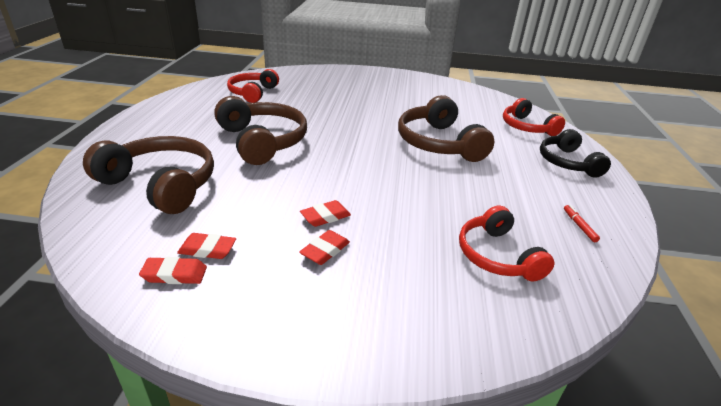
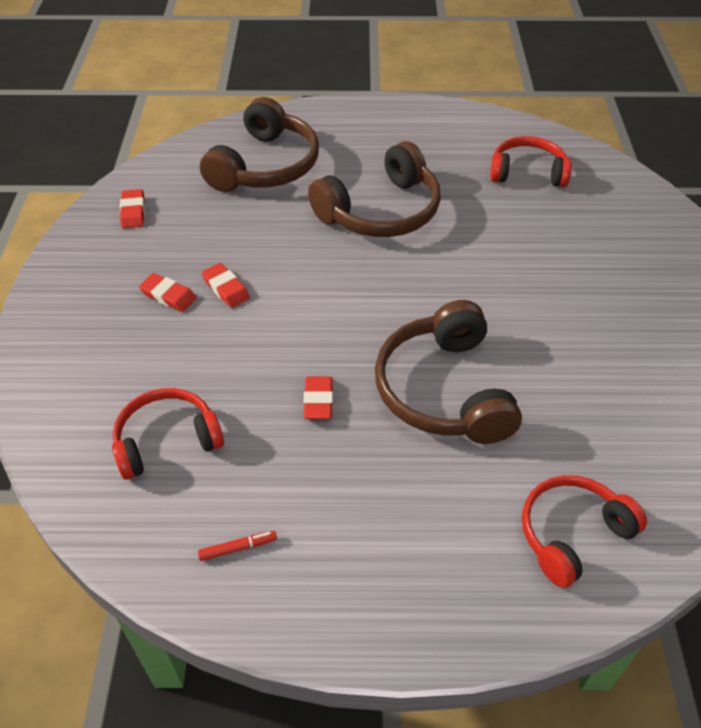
camera: 85 degrees right, 15 degrees up
(207, 249) = (166, 221): red eraser -> red eraser (318, 400)
(439, 143) = (444, 390): brown headphones -> brown headphones turned 75 degrees counterclockwise
(567, 162) = (437, 578): black headphones -> none

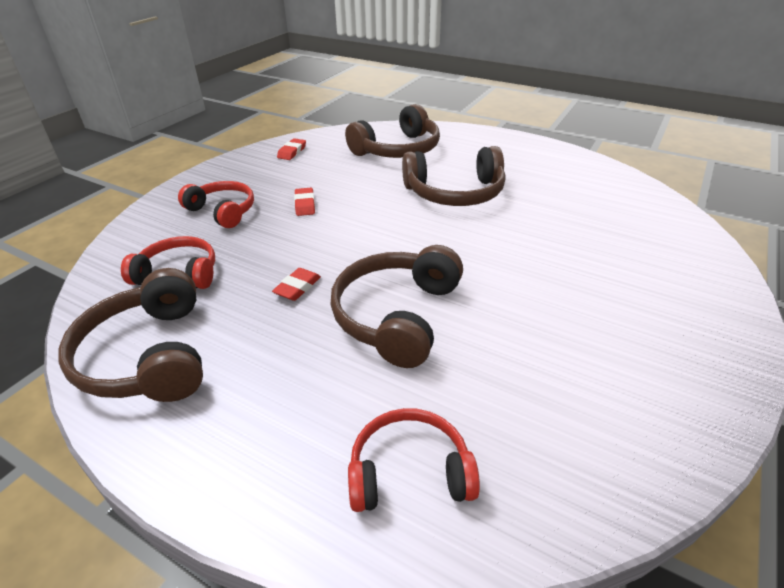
camera: 30 degrees right, 10 degrees down
(168, 296) = (266, 198): red eraser -> none
(237, 548) = (148, 356): red marker -> brown headphones
(527, 172) = (597, 200): red headphones -> red headphones (223, 211)

